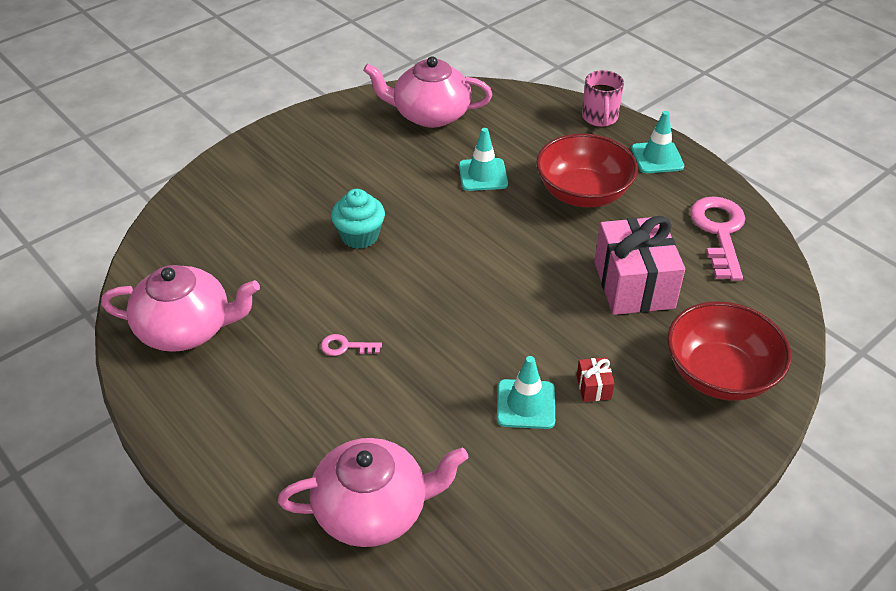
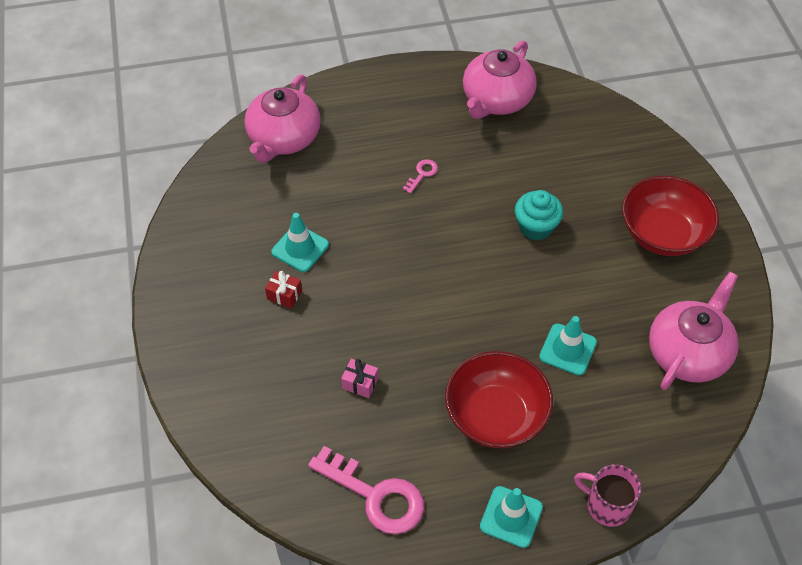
camera: 120 degrees right, 10 degrees up
(634, 285) = (360, 383): pink gift -> pink gift, size x0.41
(719, 374) = (235, 381): red bowl -> red bowl (663, 234)

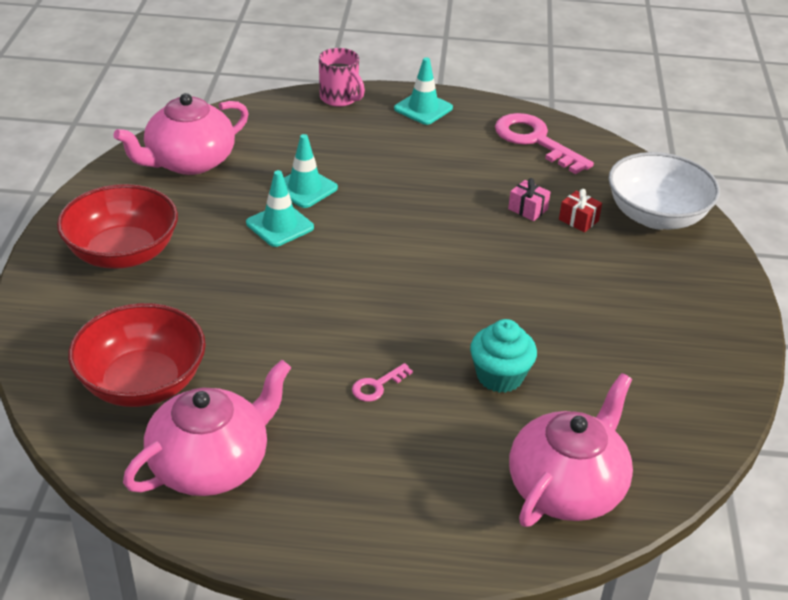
camera: 165 degrees left, 15 degrees down
(239, 411) = (656, 216): none -> white bowl
(284, 295) = (595, 296): red gift -> red gift (578, 220)
(300, 248) = (568, 338): turquoise traffic cone -> turquoise traffic cone (280, 225)
(496, 415) = (403, 162): red bowl -> red bowl (142, 383)
(536, 227) = (265, 293): turquoise cupcake -> turquoise cupcake (500, 376)

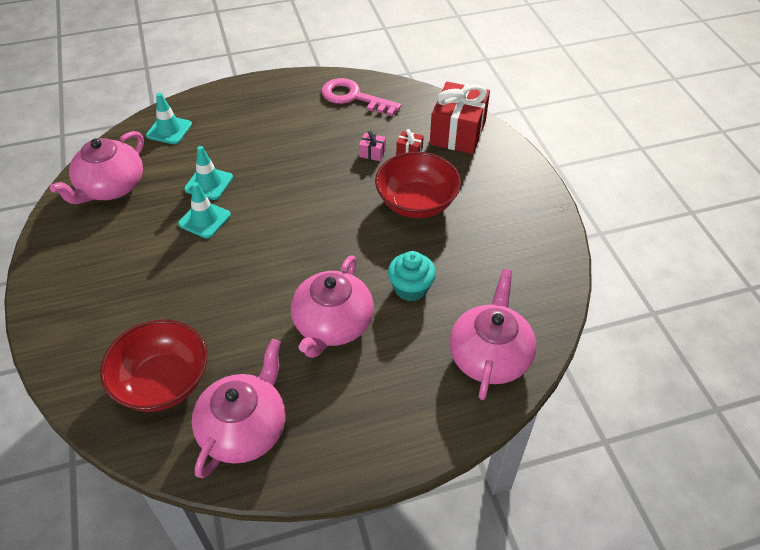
camera: 20 degrees left, 10 degrees up
(123, 253) = (96, 280): red bowl -> red bowl (416, 203)
(340, 98) = (200, 101): pink mug -> none
(377, 386) = (332, 324): pink key -> pink teapot
(423, 108) = (264, 93): turquoise traffic cone -> turquoise traffic cone (169, 130)
(656, 216) = (457, 132): white bowl -> red gift

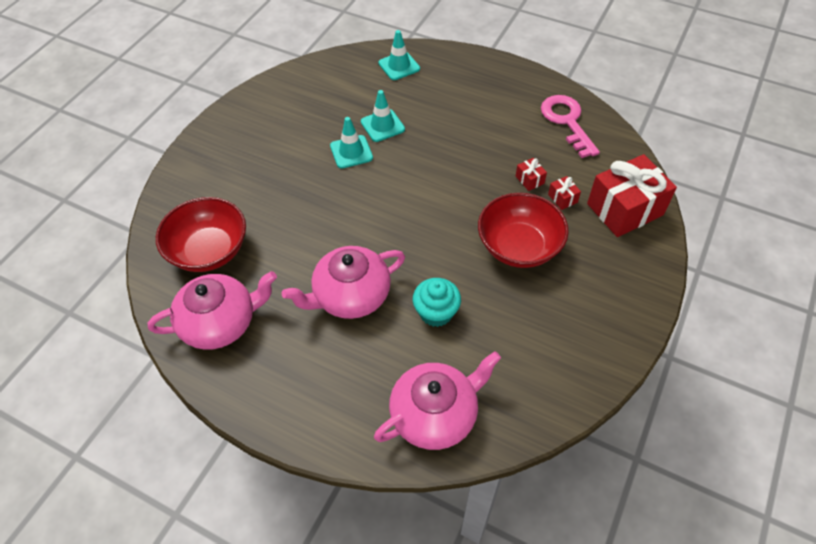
camera: 45 degrees right, 5 degrees up
(111, 187) = (318, 87): pink teapot -> none
(372, 153) = (529, 180): pink gift -> red gift

